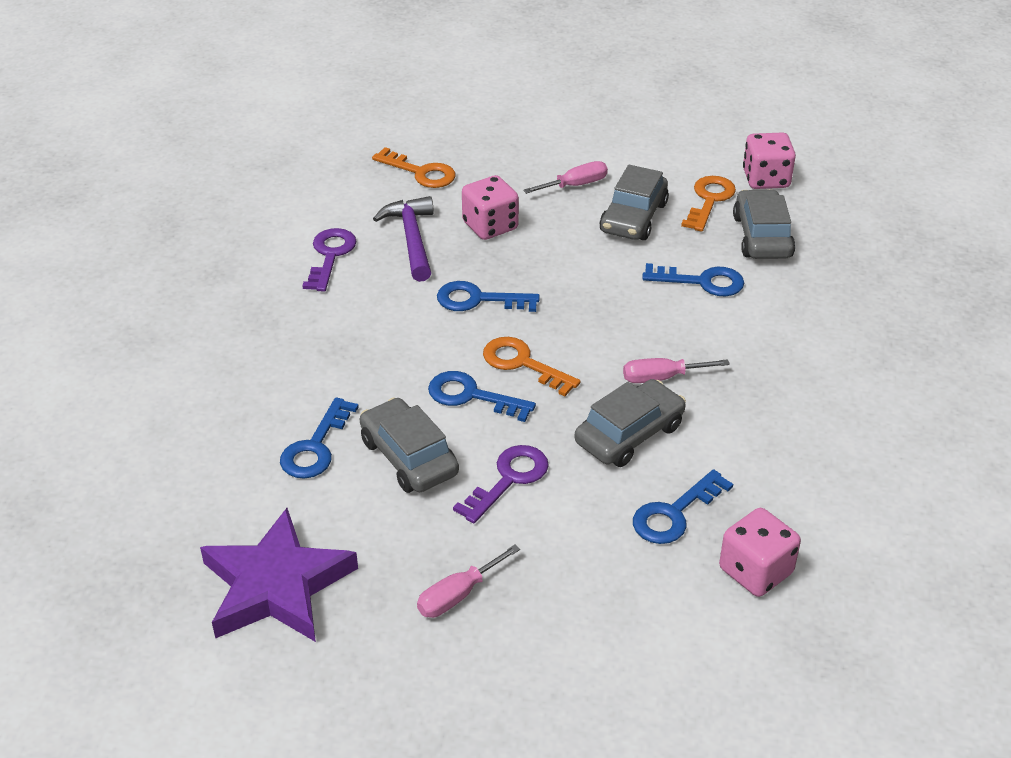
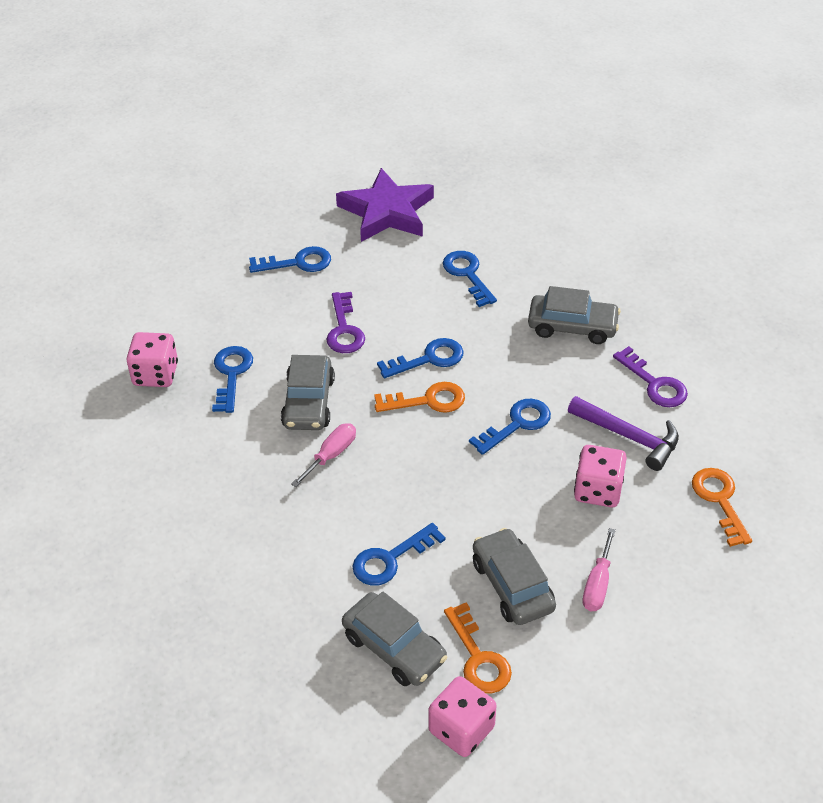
camera: 135 degrees right, 5 degrees up
(409, 457) = (412, 303): grey car -> grey car (572, 326)
(420, 172) = (719, 500): orange key -> orange key turned 90 degrees clockwise
(457, 595) = (297, 263): pink screwdriver -> blue key

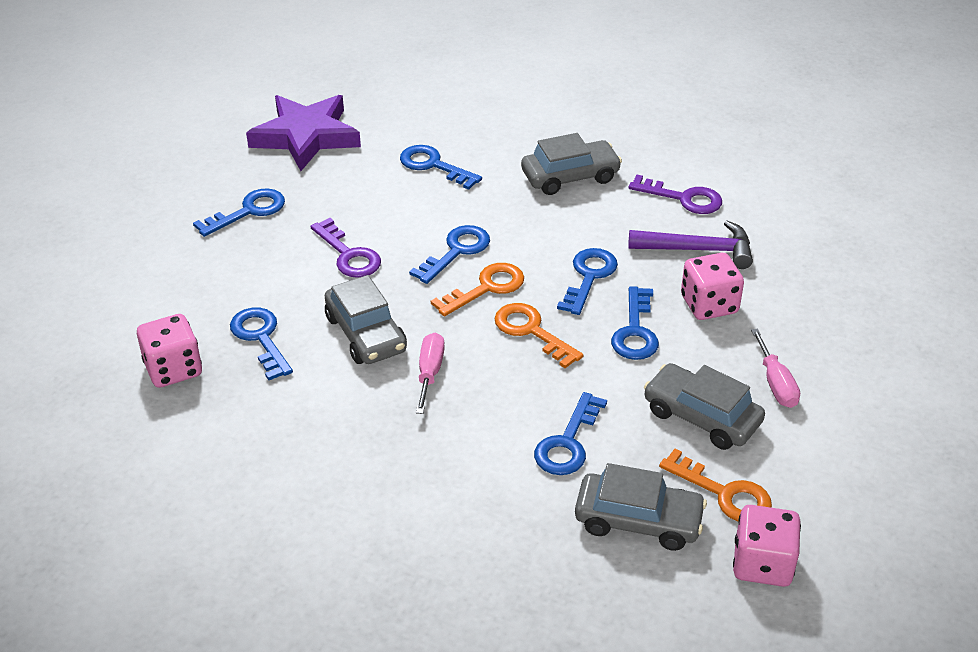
camera: 30 degrees left, 5 degrees down
(517, 488) = (635, 331): none -> blue key
(719, 500) = (818, 272): orange key -> orange key (531, 331)

